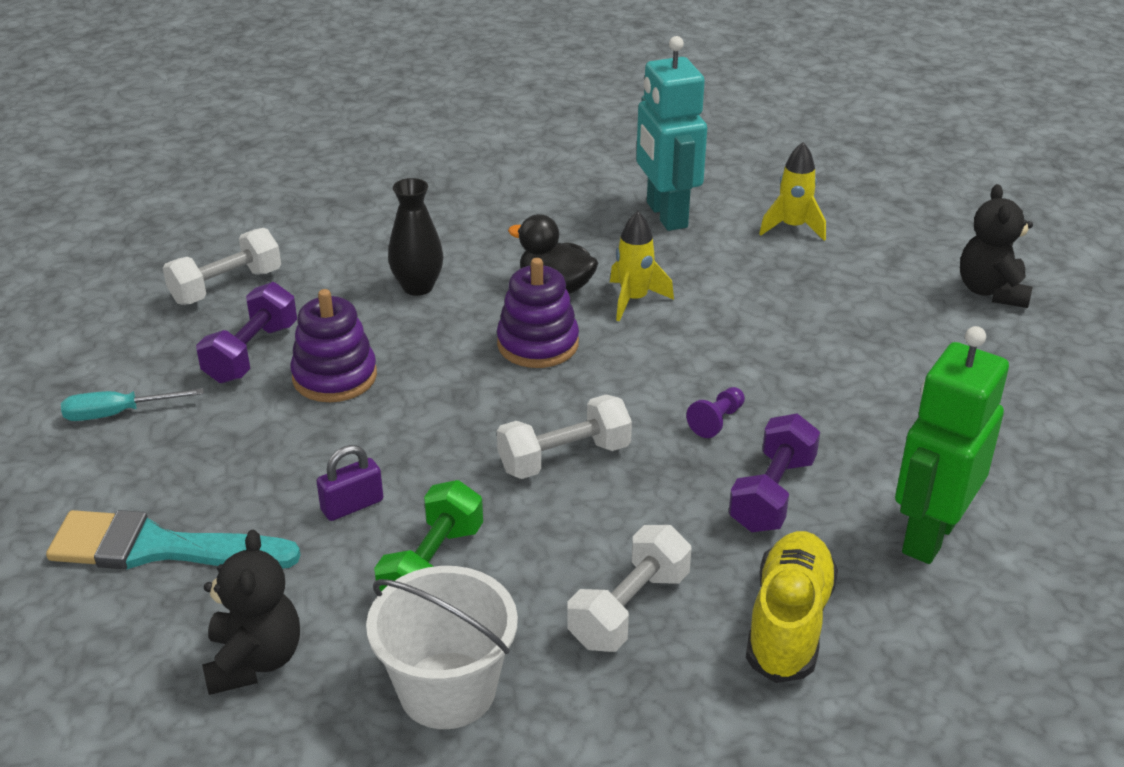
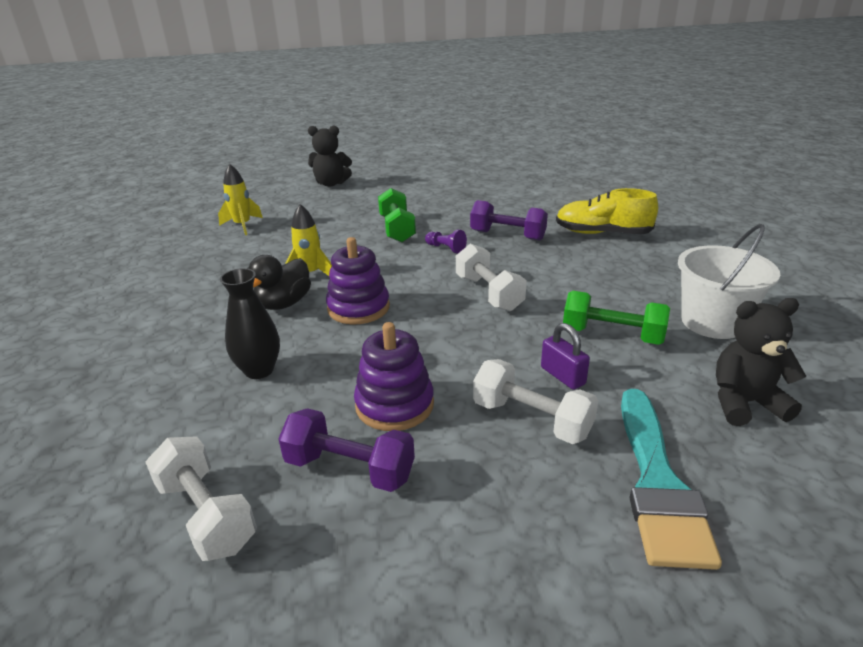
camera: 90 degrees left, 5 degrees down
(117, 414) = (460, 570): turquoise screwdriver -> none
(629, 609) = (614, 271): white dumbbell -> white dumbbell (531, 419)
(666, 215) = (202, 264): turquoise robot -> none
(791, 370) = (397, 229): none -> green dumbbell
(929, 535) = (527, 204): green robot -> none

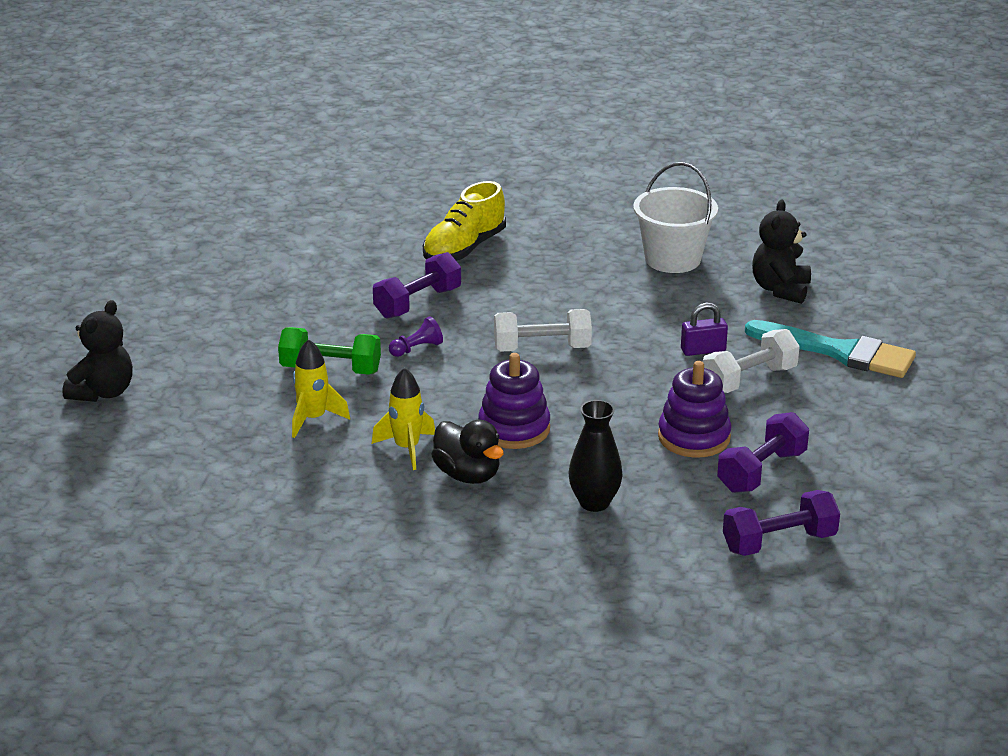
camera: 70 degrees left, 0 degrees up
(206, 515) = (779, 542): white dumbbell -> purple dumbbell
(242, 225) = (199, 486): yellow rocket -> yellow rocket (313, 419)
(612, 335) = (660, 309): green dumbbell -> none

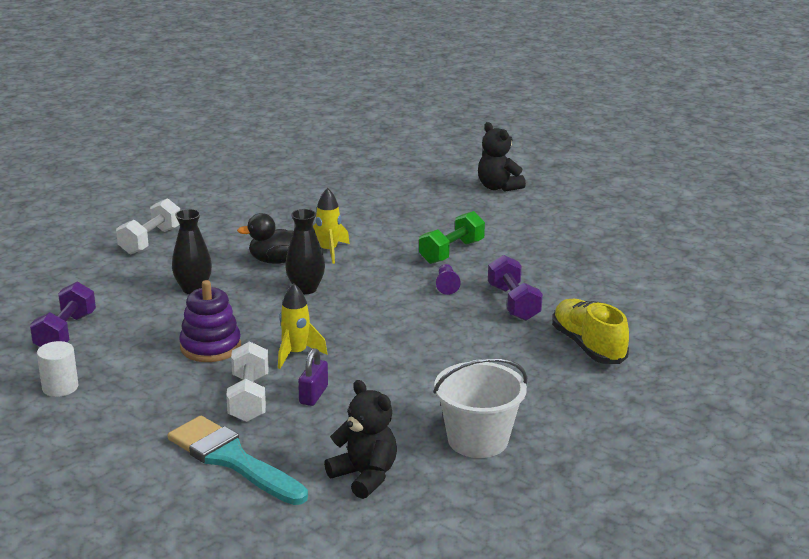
camera: 120 degrees right, 5 degrees down
(313, 419) = (397, 234): yellow rocket -> yellow rocket (296, 354)
(514, 429) = (305, 289): purple stacking toy -> black vase
(542, 348) = (394, 330): white dumbbell -> white dumbbell (150, 241)
(761, 471) = (139, 356): purple dumbbell -> none
(839, 352) = (232, 459): turquoise brush -> turquoise brush turned 75 degrees clockwise
(866, 490) = (60, 387): none -> white cylinder

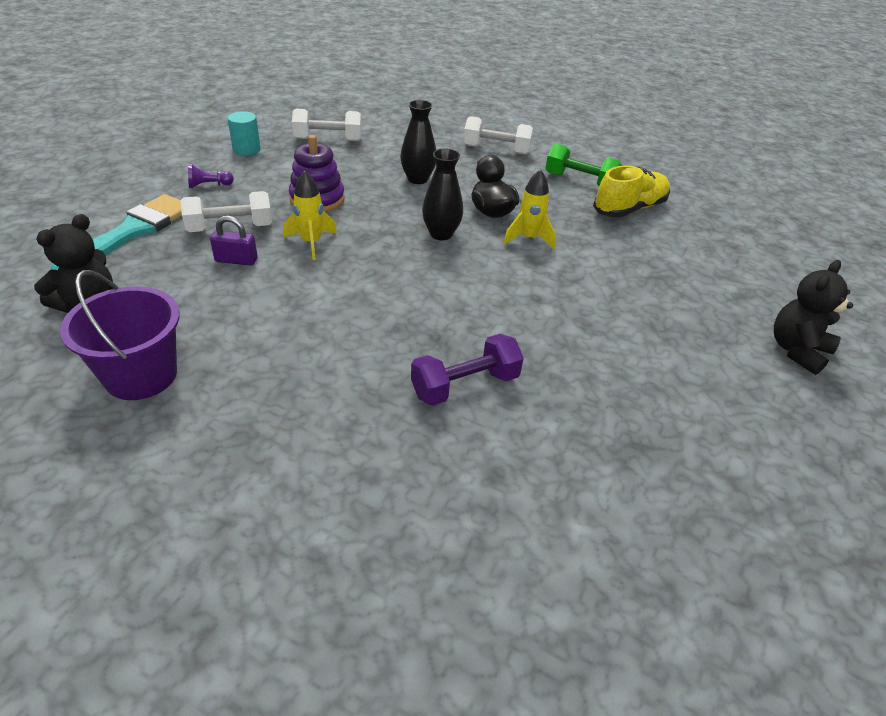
camera: 75 degrees right, 15 degrees up
(60, 387) = (246, 149): white cylinder -> turquoise cylinder
(65, 333) = (328, 139): purple dumbbell -> white dumbbell
(446, 285) = (488, 325): purple pawn -> purple pawn (209, 185)
(451, 252) = (576, 323): green dumbbell -> green dumbbell (580, 182)
(477, 440) = (141, 375): white bucket -> purple bucket
(588, 346) = (367, 467): yellow shoe -> yellow shoe (629, 209)

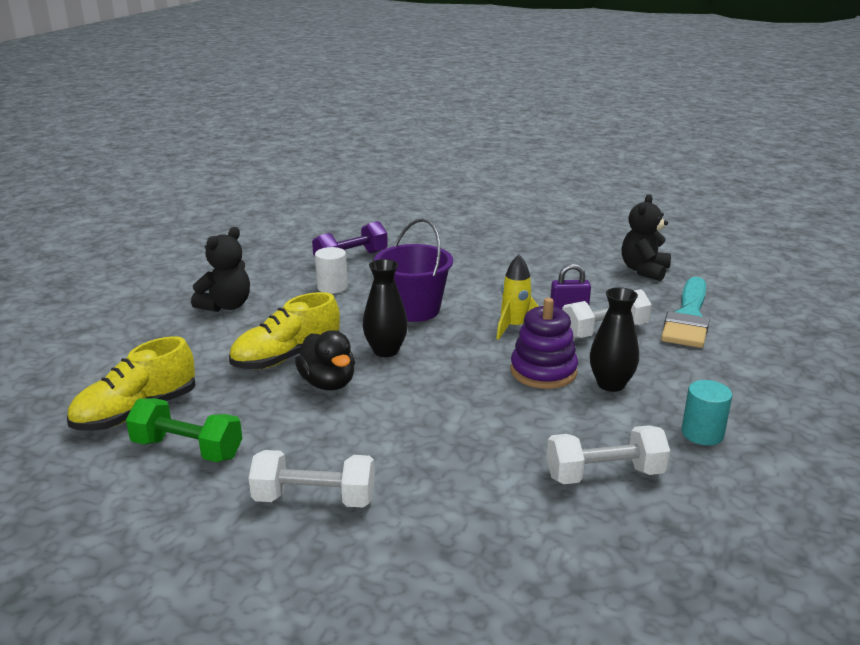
camera: 175 degrees right, 15 degrees down
(141, 375) = (560, 245): purple bucket -> purple bucket (414, 309)
(209, 185) = (681, 372): purple pawn -> none
(417, 179) = (432, 418): black vase -> black vase (611, 384)
(491, 326) = (332, 287): none -> white cylinder
(528, 238) = (287, 357): yellow rocket -> yellow shoe
(797, 350) = (75, 297): black teddy bear -> black teddy bear (226, 306)

